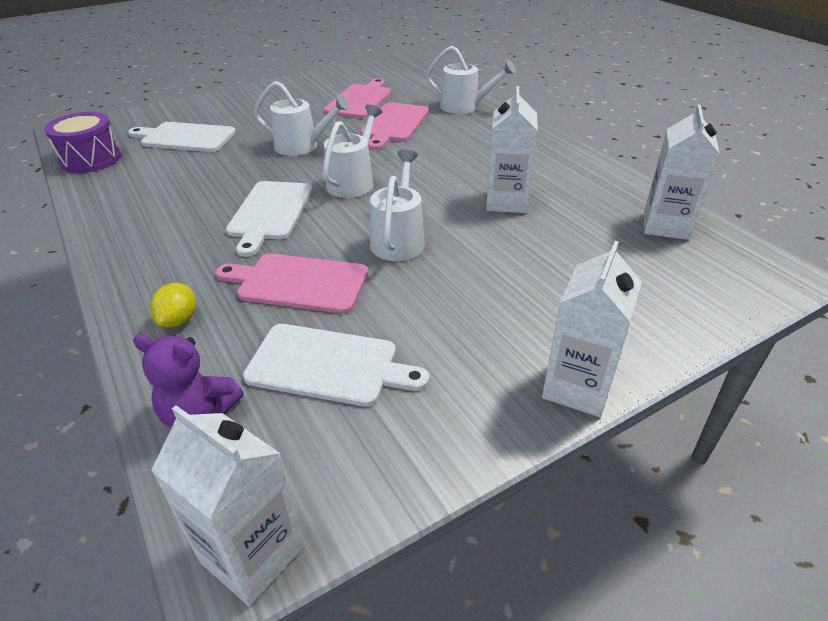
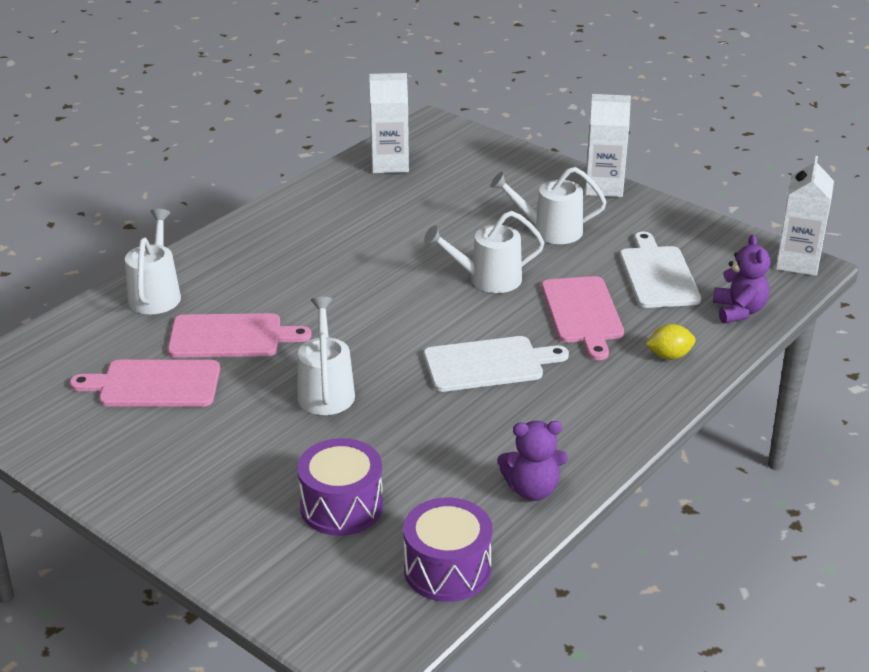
camera: 110 degrees left, 5 degrees down
(112, 201) = (532, 489): none -> purple teddy bear
(185, 137) = (341, 506): white cutting board -> purple drum
(353, 181) = (395, 329): white watering can -> white watering can (549, 231)
(506, 202) = (390, 236): white carton -> none

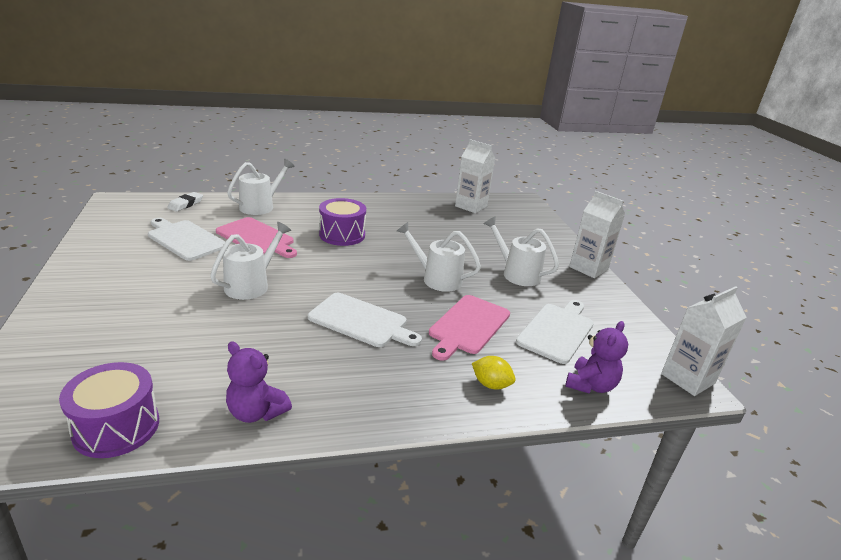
camera: 35 degrees right, 5 degrees down
(59, 342) = (185, 204): none -> white eraser
(154, 384) = (185, 239): pink cutting board -> white cutting board
(341, 506) = (142, 347): purple drum -> purple drum (342, 235)

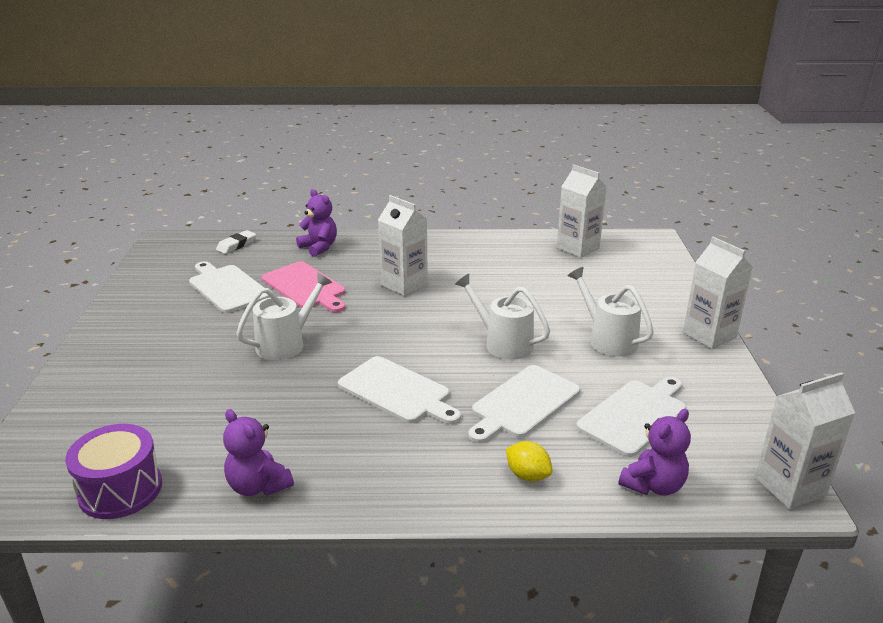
camera: 15 degrees right, 0 degrees up
(261, 206) = (319, 247): white watering can -> purple teddy bear
(342, 235) = (404, 284): purple drum -> white carton
(468, 326) = (523, 403): pink cutting board -> white cutting board

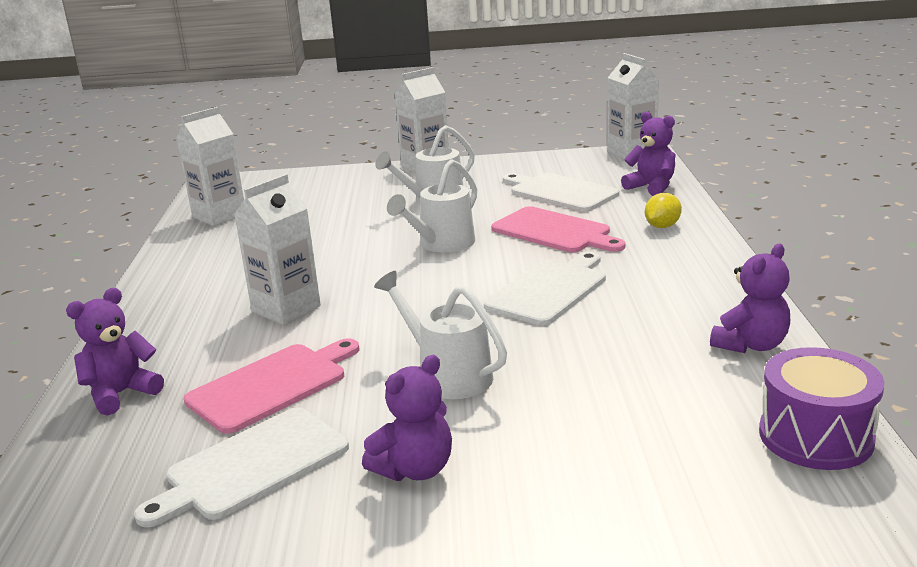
camera: 90 degrees left, 5 degrees down
(192, 332) = (415, 469): none -> purple teddy bear
(236, 245) = (56, 493): white eraser -> none
(523, 403) = (554, 231): white cutting board -> pink cutting board

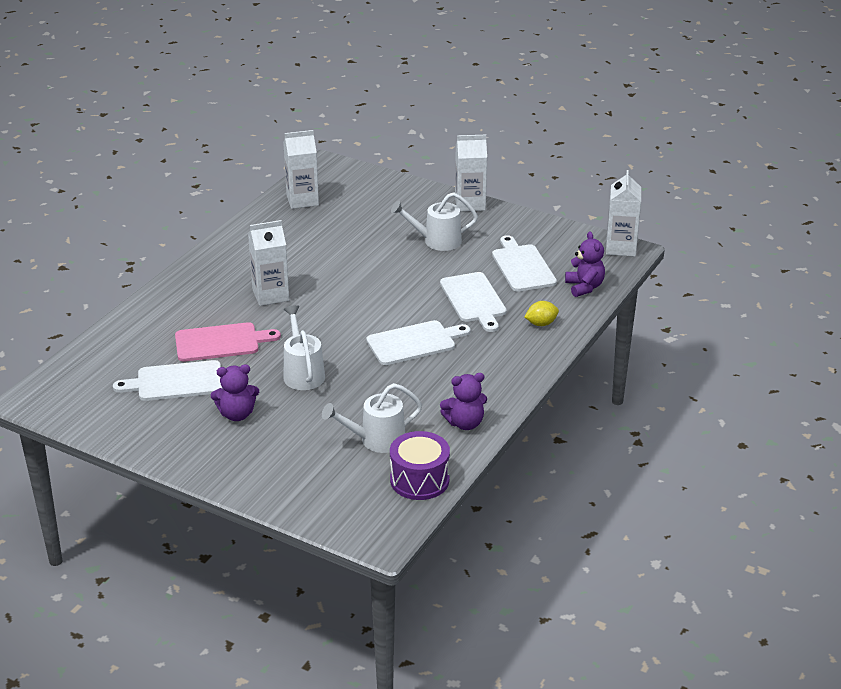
camera: 30 degrees right, 10 degrees up
(121, 394) = (153, 317): purple teddy bear -> none
(442, 244) = (399, 282): white watering can -> white watering can (376, 440)
(554, 231) = (474, 300): pink cutting board -> white cutting board

